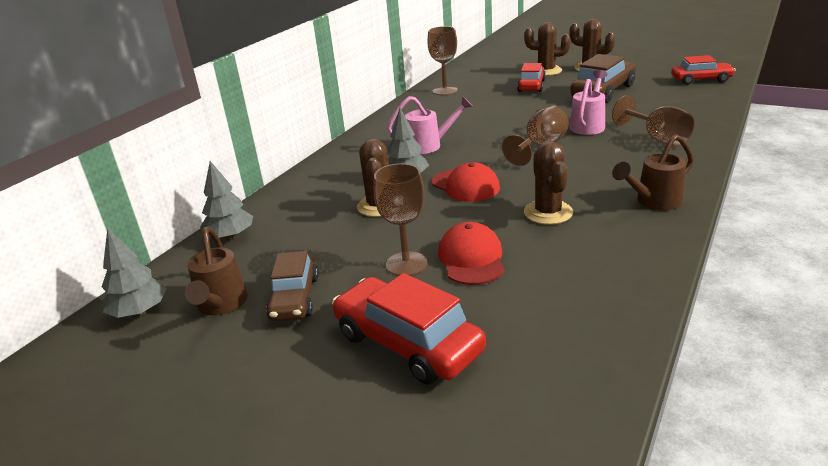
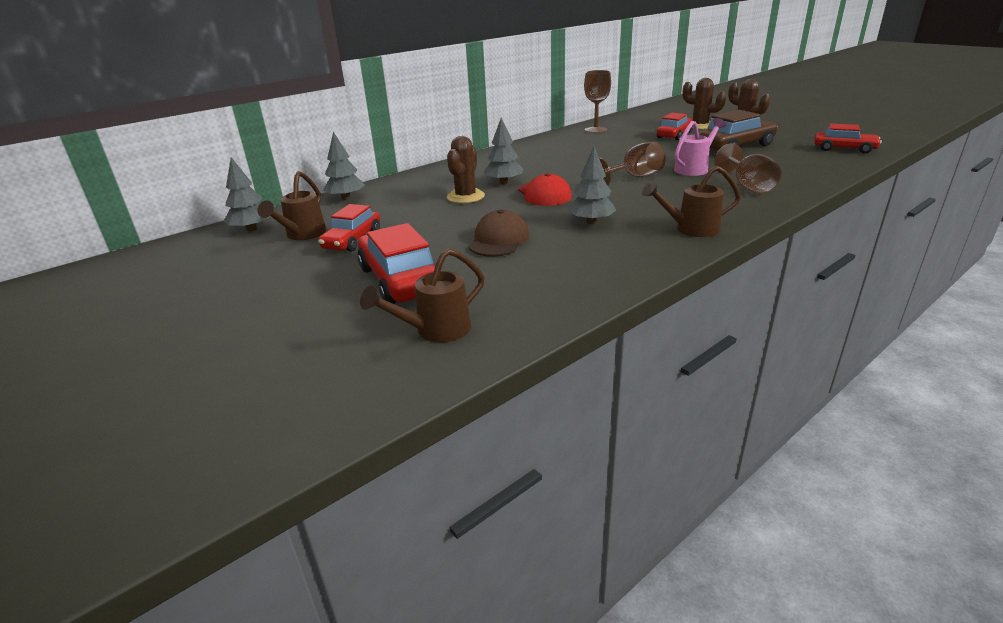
camera: 20 degrees right, 0 degrees up
(295, 298) = (352, 240): brown car -> red car
(406, 264) = (448, 235): brown goblet -> none
(430, 145) = (544, 164): pink watering can -> none
(471, 258) = (499, 240): red cap -> brown cap
(514, 406) = (435, 331): none -> brown watering can
(548, 212) = (591, 222): brown cactus -> grey tree

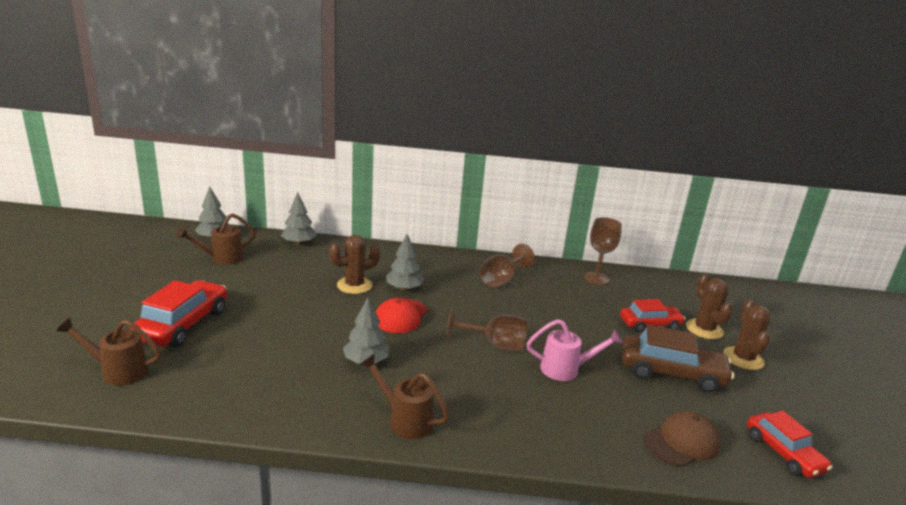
camera: 40 degrees right, 5 degrees down
(352, 240) = (230, 278): red car -> none
(499, 240) = (286, 334): brown cap -> brown cap (682, 442)
(748, 186) = (559, 418): brown goblet -> brown goblet (501, 280)

